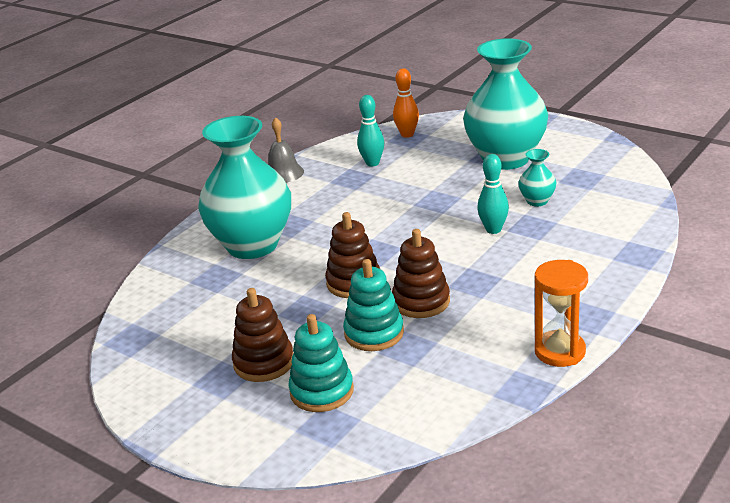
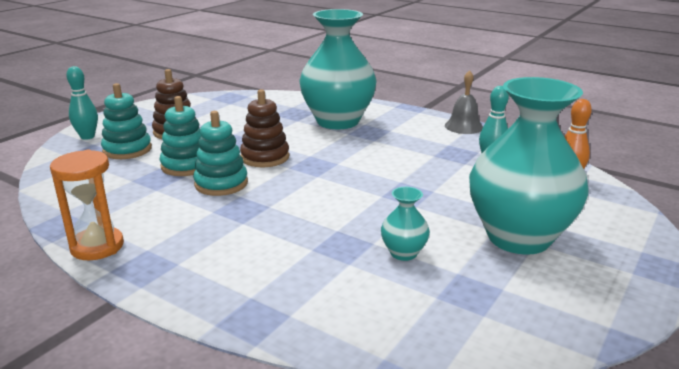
camera: 85 degrees right, 5 degrees down
(421, 301) = (221, 184): brown stacking toy -> turquoise stacking toy
(493, 230) = (339, 222): turquoise bowling pin -> turquoise bowling pin (87, 137)

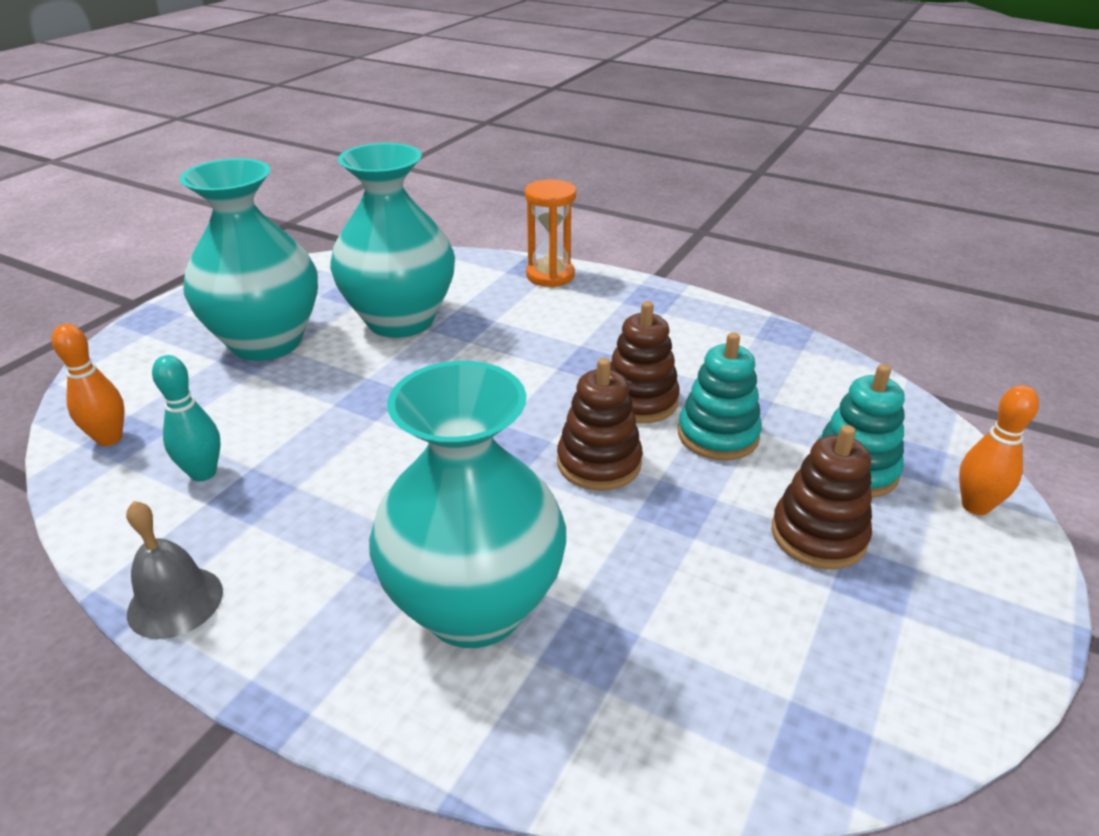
camera: 175 degrees right, 10 degrees up
(87, 137) = (975, 506): turquoise bowling pin -> orange bowling pin
(97, 246) = (716, 312): orange hourglass -> orange hourglass (550, 276)
(221, 184) = (639, 401): turquoise stacking toy -> brown stacking toy
(403, 253) = (400, 320): turquoise vase -> turquoise vase, size x2.40

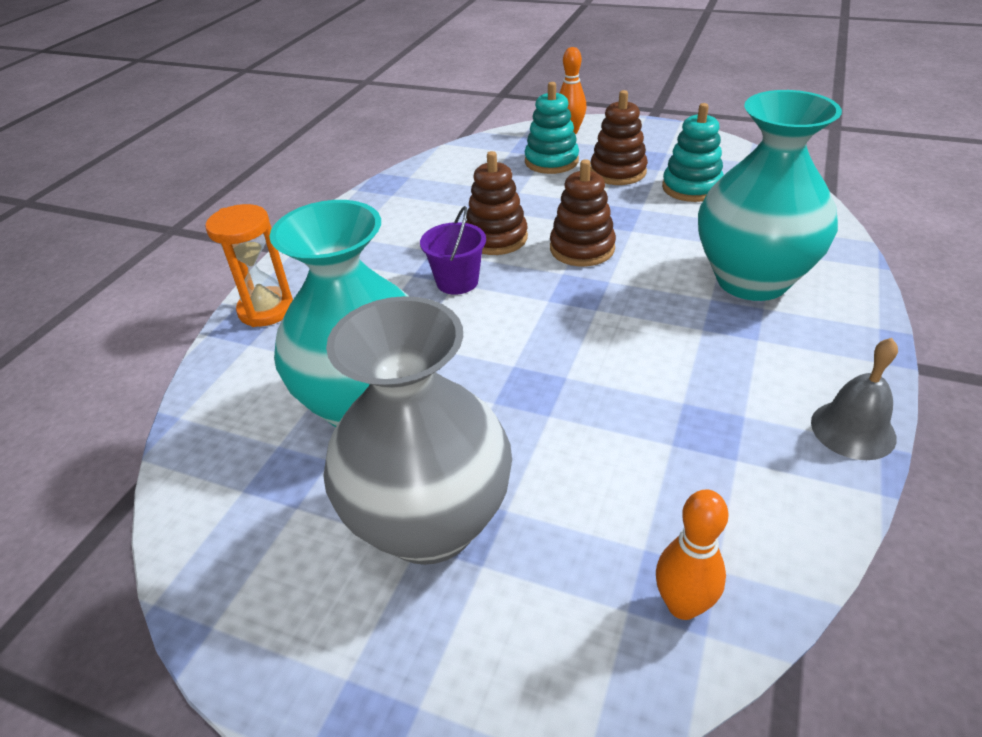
camera: 95 degrees left, 5 degrees up
(203, 473) = (698, 479): turquoise bowling pin -> none
(266, 342) = (430, 523): turquoise vase -> grey vase
(558, 370) = (457, 282): none -> purple bucket
(718, 435) = (531, 205): turquoise stacking toy -> turquoise stacking toy (691, 188)

